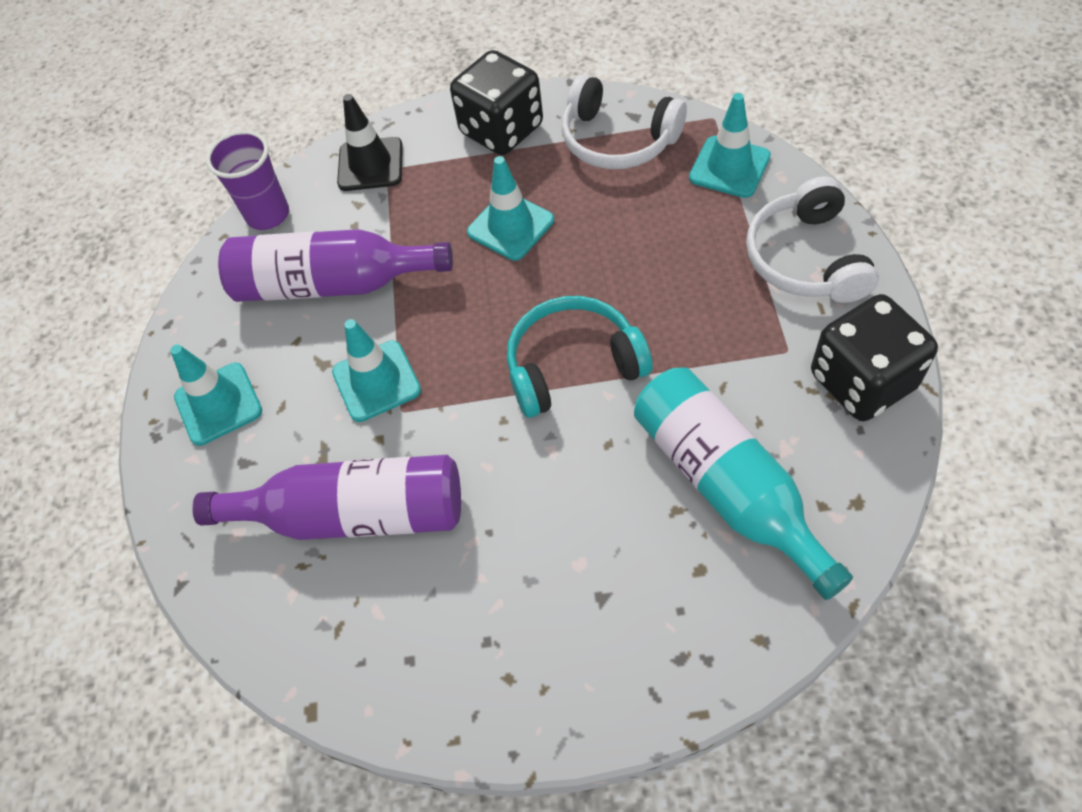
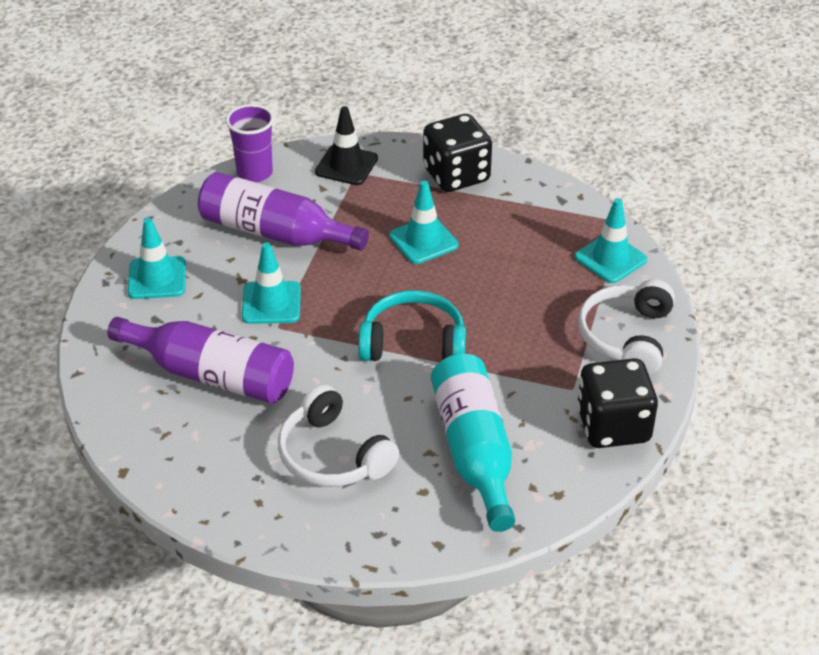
camera: 15 degrees right, 15 degrees down
(617, 140) = (538, 212): white headphones -> white headphones (333, 455)

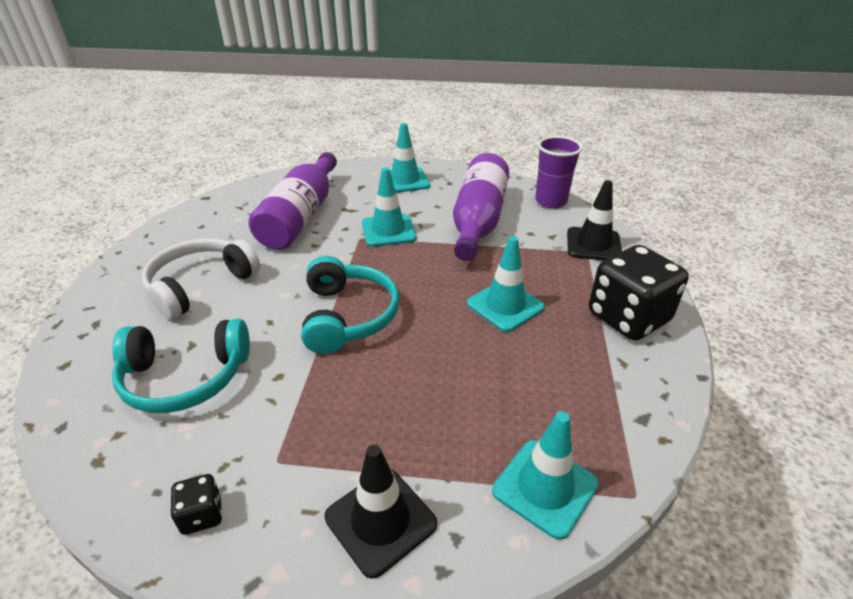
camera: 80 degrees right, 5 degrees down
(474, 451) = (185, 378): turquoise bottle -> turquoise headphones
(613, 426) = (202, 515): black dice -> black dice, size x0.44
(626, 337) = (380, 520): white headphones -> black traffic cone

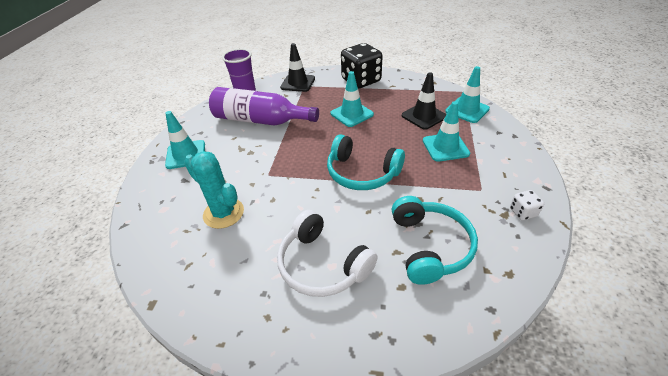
camera: 85 degrees left, 5 degrees up
(202, 515) = (523, 212): black dice -> white dice
(301, 216) = (223, 213): purple bottle -> turquoise cactus
(348, 316) = (362, 173): turquoise headphones -> turquoise headphones turned 150 degrees counterclockwise
(380, 520) = (500, 152): black traffic cone -> black traffic cone (424, 116)
(388, 231) = (262, 160): turquoise traffic cone -> turquoise traffic cone (445, 147)

